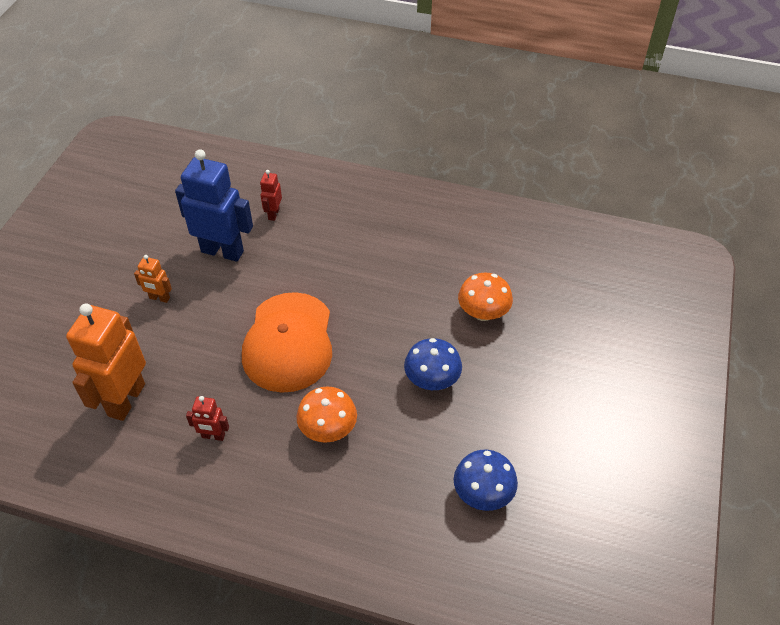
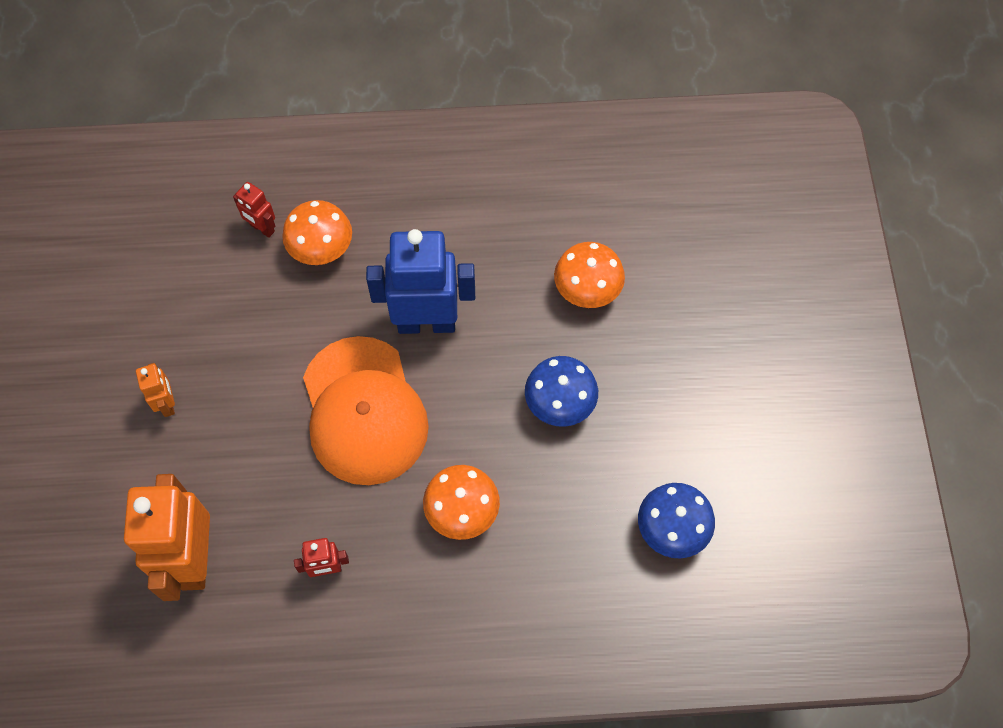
camera: 20 degrees left, 15 degrees up
(159, 298) = (167, 404): orange robot -> orange robot turned 105 degrees counterclockwise
(222, 251) = (219, 307): blue robot -> blue robot (426, 323)
(273, 214) = (262, 228): red robot -> red robot turned 45 degrees counterclockwise
(307, 236) = (321, 249): none -> orange mushroom

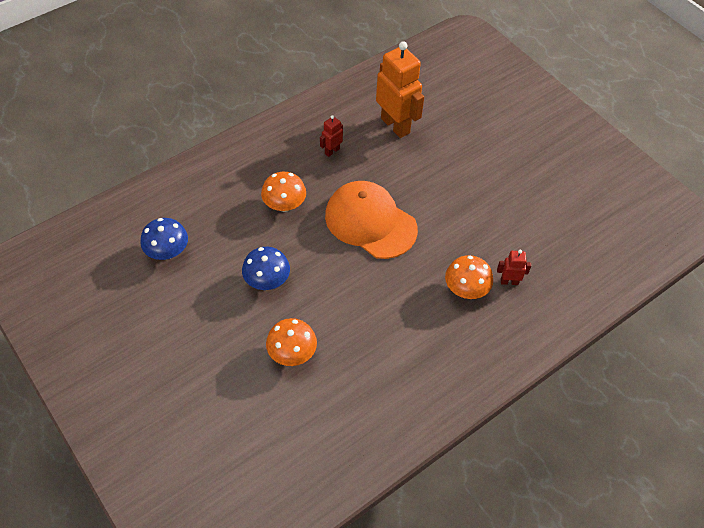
camera: 145 degrees right, 10 degrees down
(167, 404) = (470, 175): orange robot -> none
(426, 323) = (373, 282): blue robot -> none

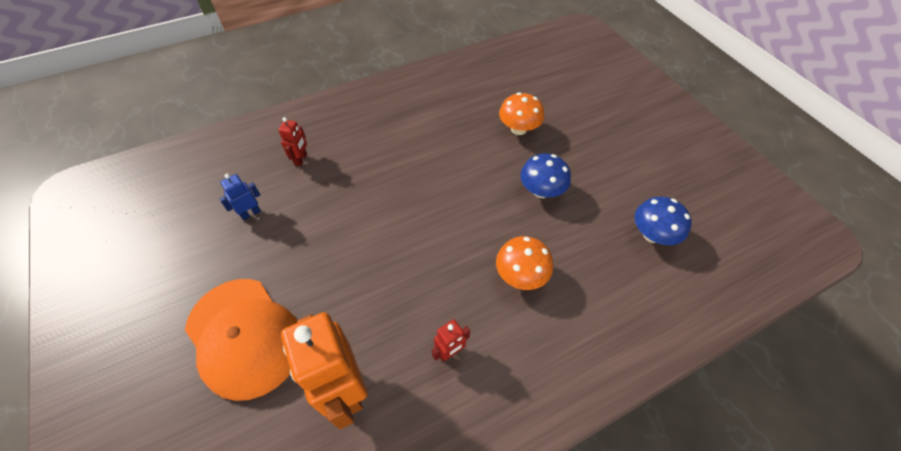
camera: 170 degrees left, 0 degrees up
(370, 222) = (421, 239): orange cap -> orange cap (244, 336)
(466, 289) = (346, 158): orange mushroom -> none
(509, 281) = (301, 159): red robot -> red robot turned 90 degrees counterclockwise
(524, 224) = (251, 213): none -> blue robot

